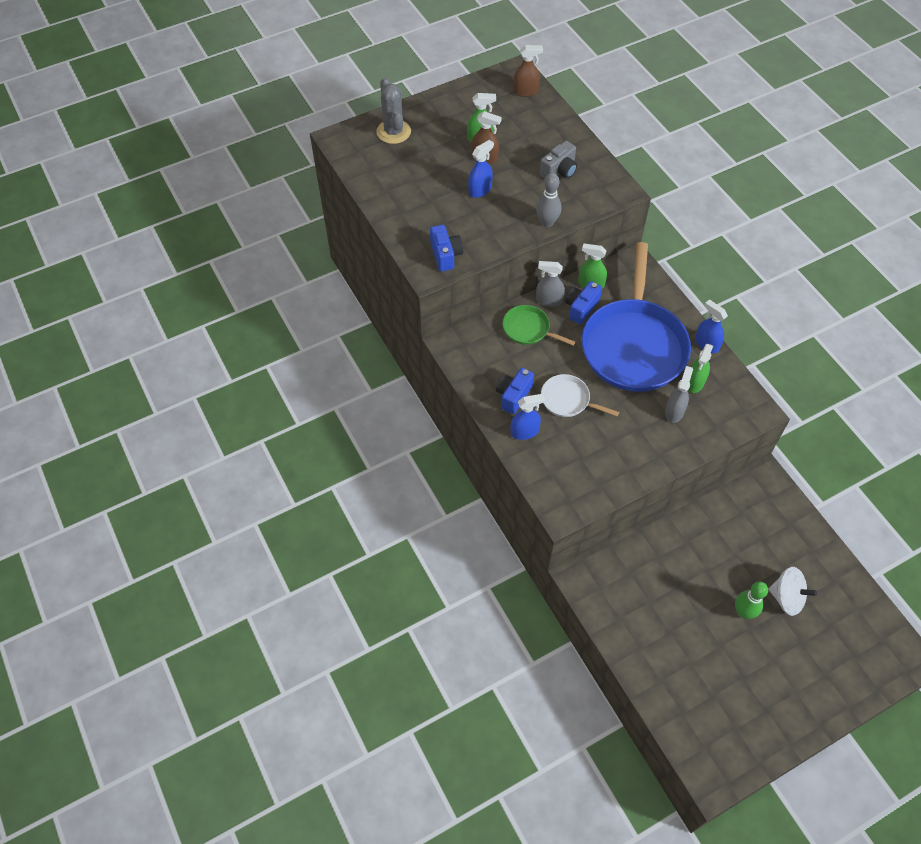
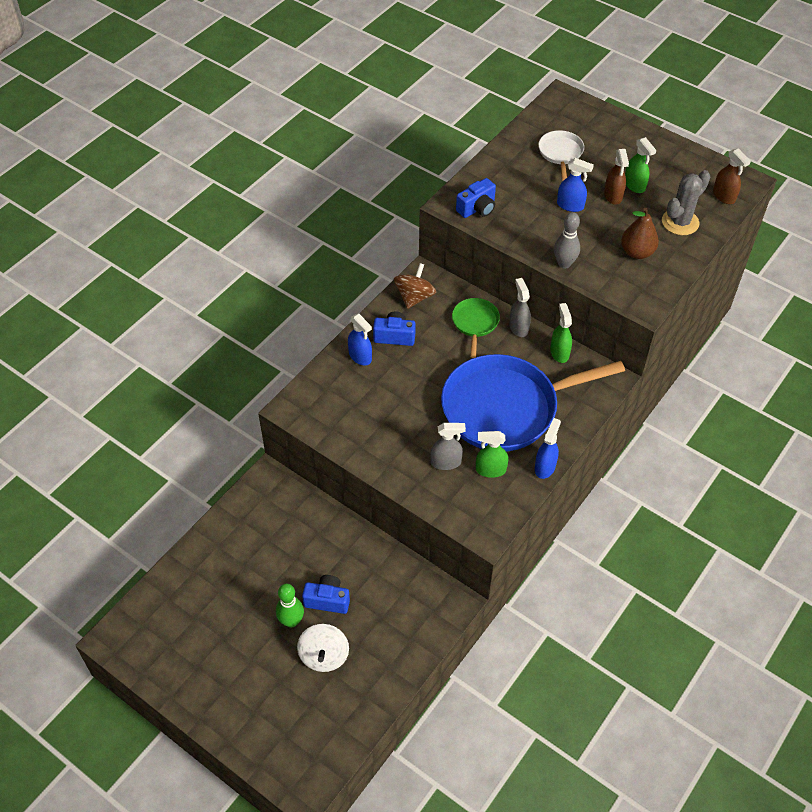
camera: 65 degrees right, 5 degrees down
(393, 132) = (597, 127): grey cactus -> grey cactus (680, 222)
(473, 362) = (414, 297): none -> brown spinning top
(559, 171) = (637, 252): grey camera -> brown pear
(567, 400) = (412, 376): white pan -> white pan (560, 153)
(581, 308) = (525, 354): blue camera -> blue camera (327, 600)

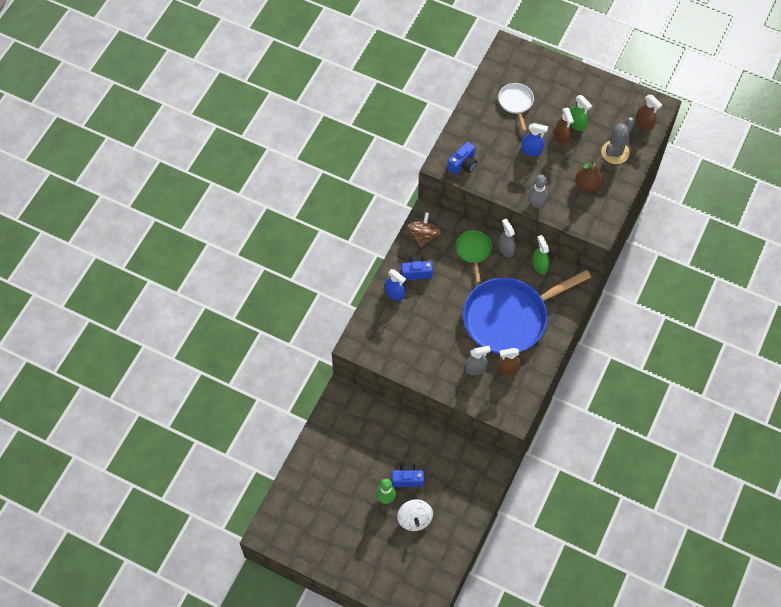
camera: 10 degrees left, 10 degrees up
(490, 470) = (508, 369): green spray bottle -> brown spray bottle
(545, 467) = (545, 360): blue spray bottle -> none

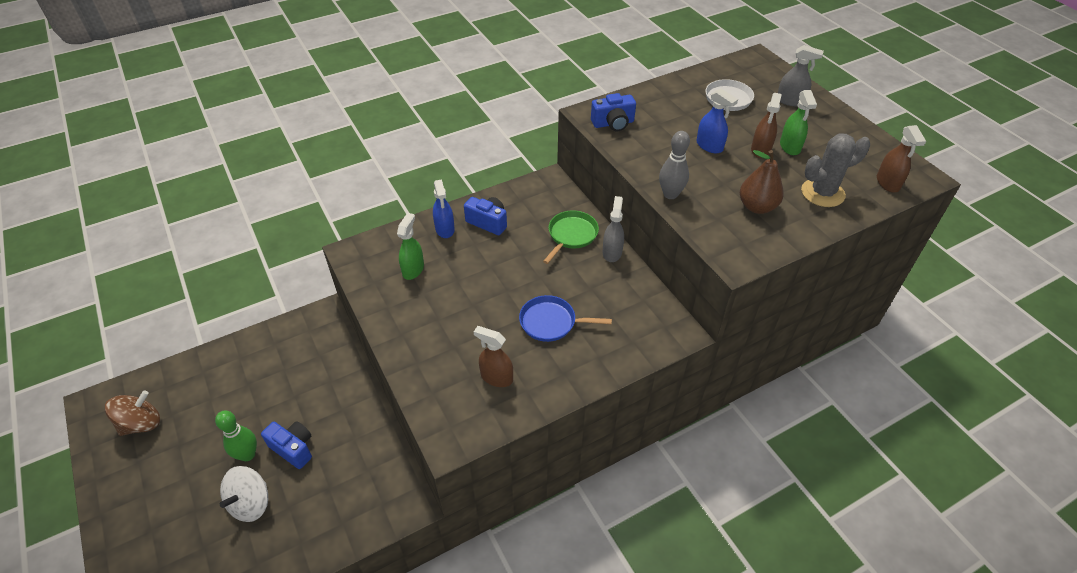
camera: 35 degrees right, 15 degrees down
(423, 236) = (529, 195): brown spinning top -> brown spinning top (141, 424)
(475, 368) = (457, 353): grey spray bottle -> grey spray bottle (790, 101)
(509, 318) = (551, 322): blue pan -> blue pan, size x0.44
(540, 265) = (639, 289): green spray bottle -> green spray bottle (413, 269)

